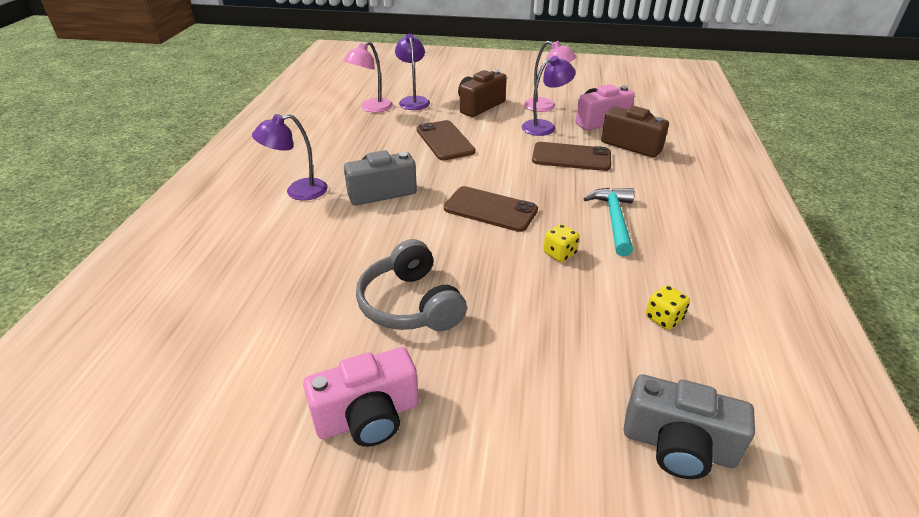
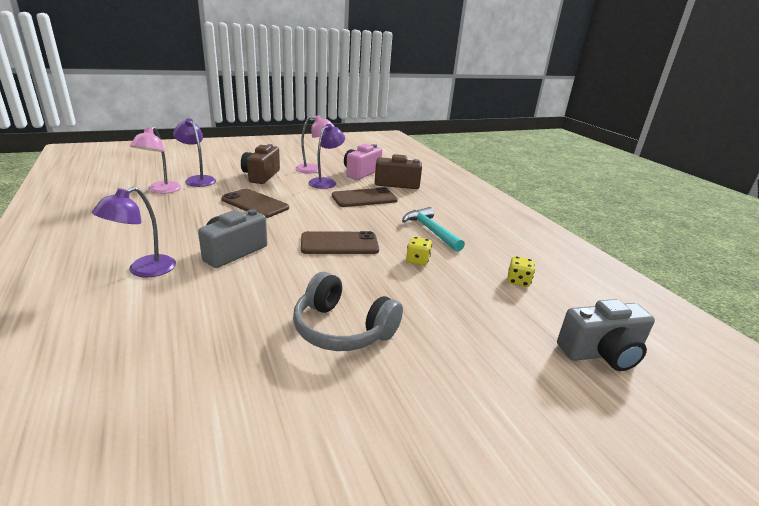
camera: 35 degrees left, 10 degrees down
(368, 417) = (393, 431): pink camera -> none

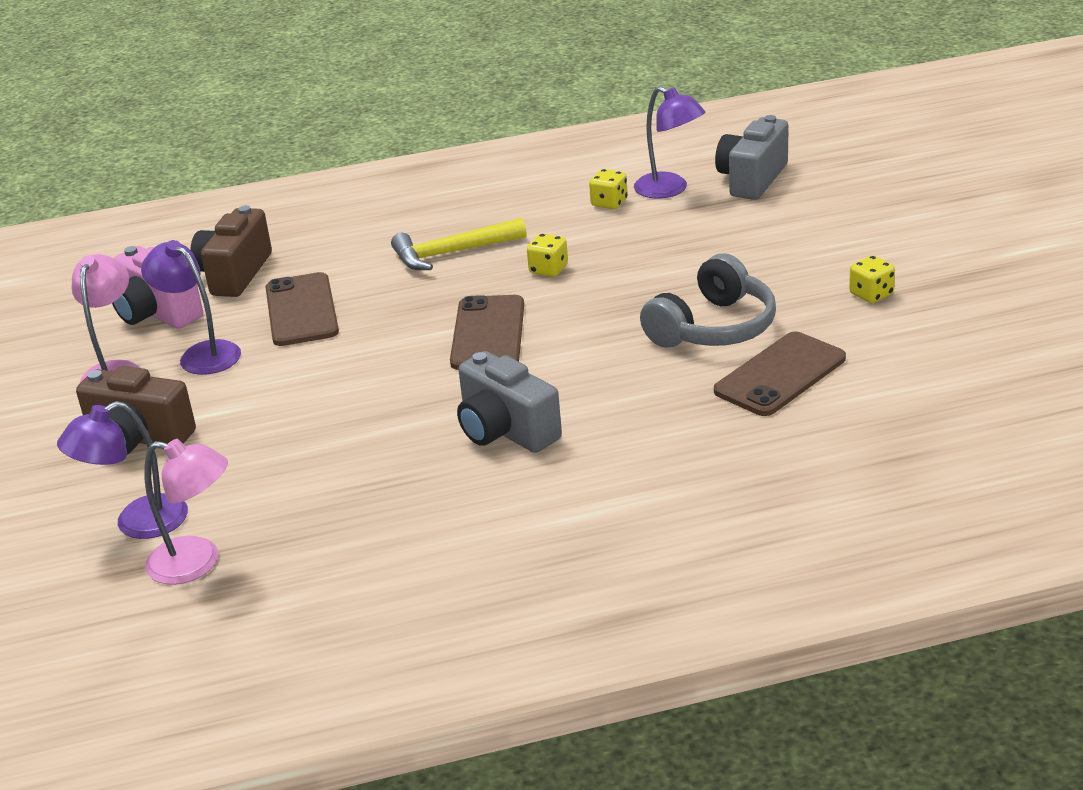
camera: 75 degrees left, 5 degrees up
(144, 270) = (560, 507): purple lamp -> purple lamp (669, 190)
(255, 204) = (303, 430): brown phone -> brown phone (780, 375)
(404, 434) = (871, 294): none -> yellow dice
(431, 231) = (452, 253): turquoise hammer -> yellow hammer
(601, 353) = (752, 179): grey camera -> grey camera turned 150 degrees counterclockwise

